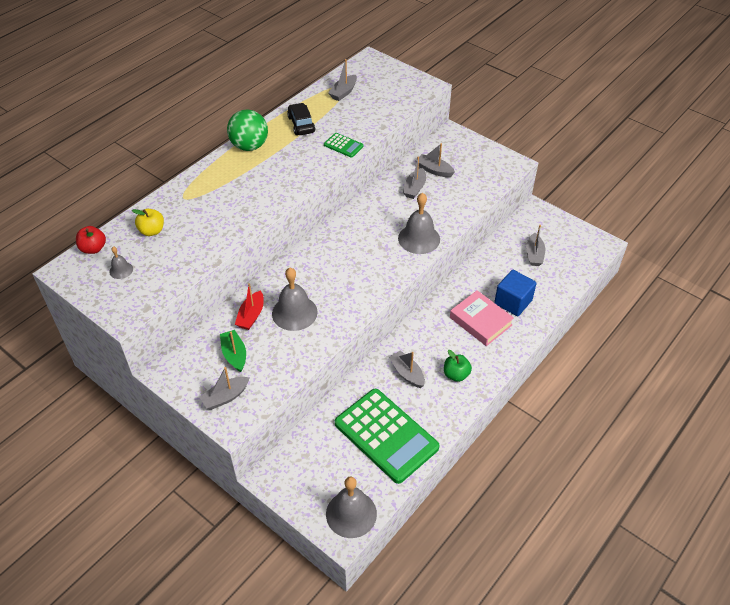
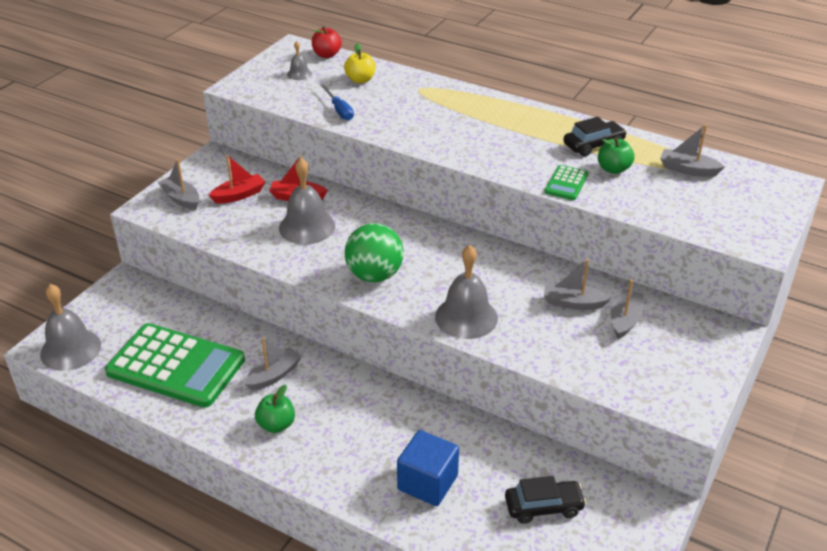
camera: 80 degrees right, 10 degrees down
(198, 249) = (339, 110): none -> blue screwdriver
(234, 355) = (239, 195): green boat -> red boat
(249, 146) = (529, 115): green ball -> green ball (374, 275)
(333, 122) = (613, 169): none -> green apple
(386, 435) = (176, 366): green calculator -> green calculator turned 105 degrees counterclockwise
(480, 321) = (380, 445): pink book -> none
(534, 255) = (543, 507): grey boat -> black car

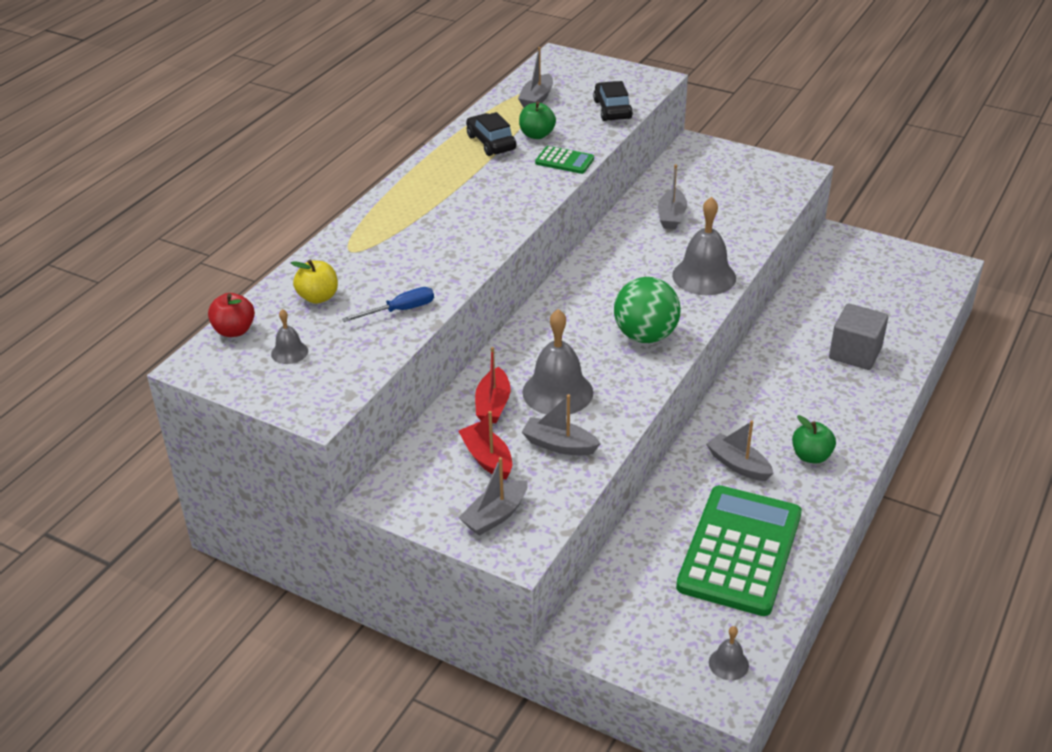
camera: 90 degrees left, 0 degrees up
(70, 349) = (728, 664): grey bell -> grey bell, size x0.49
(427, 482) = (855, 353): blue cube -> grey cube
(543, 507) = (860, 291): black car -> black car (612, 109)
(625, 320) = (690, 191): grey boat -> grey boat (559, 445)

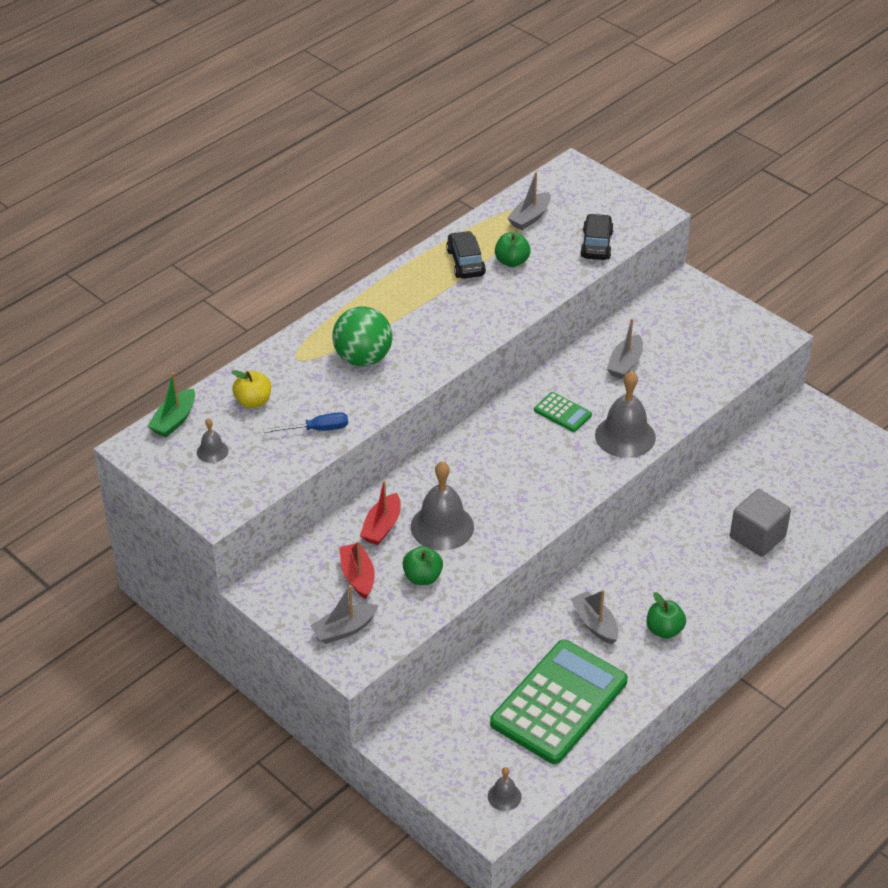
camera: 15 degrees right, 5 degrees up
(234, 330) = (174, 420): red apple -> green boat
(559, 445) = (422, 577): grey boat -> green apple
(564, 161) = (525, 297): green calculator -> green calculator (562, 412)
(645, 336) = (543, 487): green ball -> green ball (363, 358)

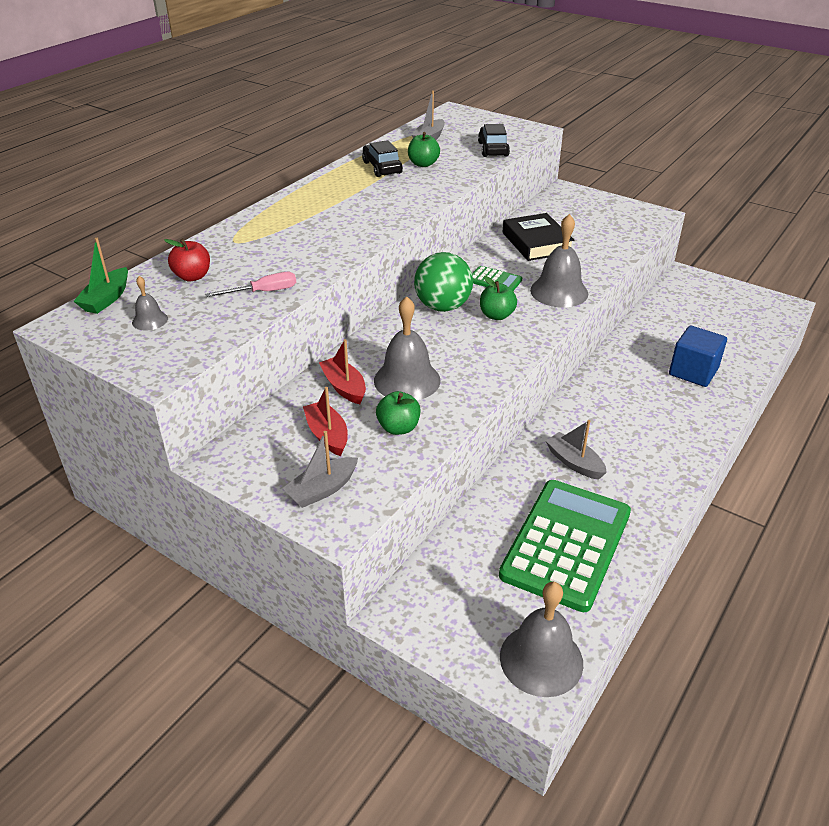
camera: 10 degrees left, 5 degrees down
(253, 401) = (192, 276): yellow apple -> red apple
(317, 429) = (263, 292): blue screwdriver -> pink screwdriver
(363, 358) = (301, 236): green ball -> green ball (443, 306)
(382, 527) = (344, 387): red boat -> red boat turned 135 degrees clockwise
(504, 796) = (541, 659): grey bell -> grey bell, size x2.03
(625, 364) = (536, 242): grey boat -> black book
(664, 630) = (644, 460): green apple -> green apple (496, 315)
(757, 537) = (693, 372): grey cube -> blue cube

